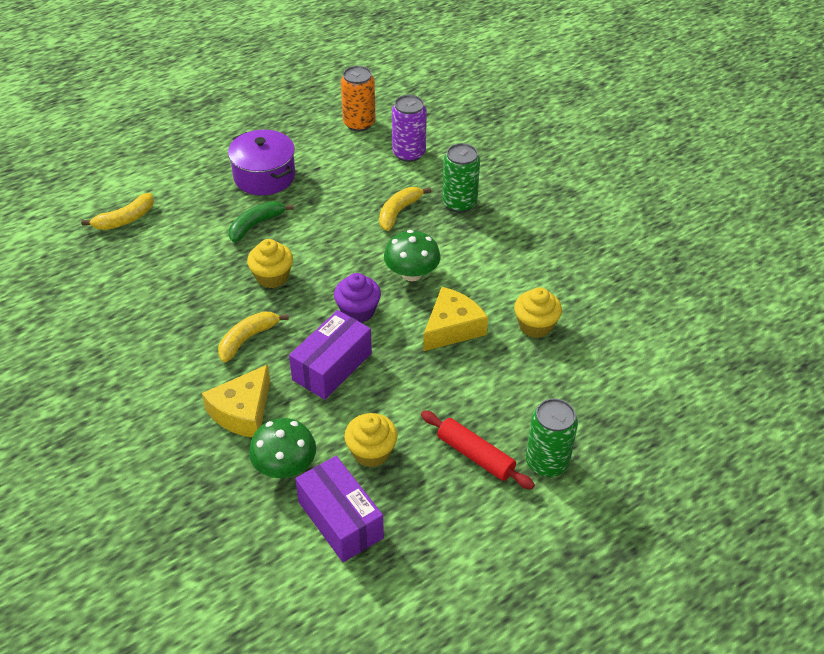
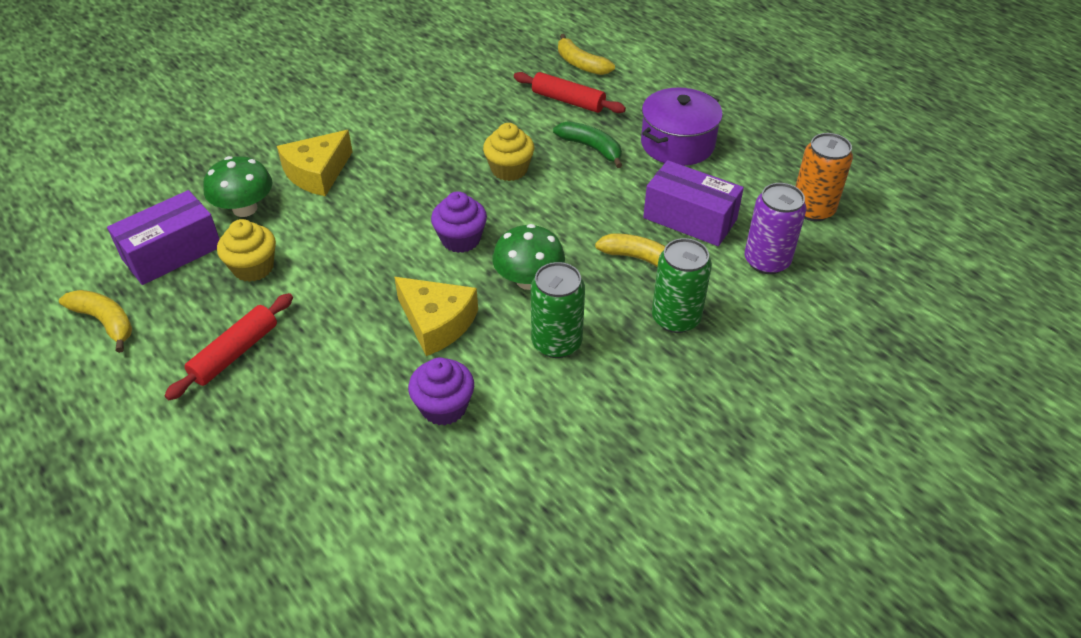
camera: 85 degrees right, 0 degrees up
(182, 233) = (568, 101): none -> red rolling pin
(243, 412) = (317, 173): yellow cheese -> yellow cheese turned 75 degrees counterclockwise
(247, 339) = (415, 164): yellow banana -> yellow banana (105, 322)
(332, 366) = (375, 227): purple box -> purple box (690, 218)
(535, 325) = (444, 407): yellow cupcake -> purple cupcake
(547, 462) = (214, 421): green can -> green can (556, 342)

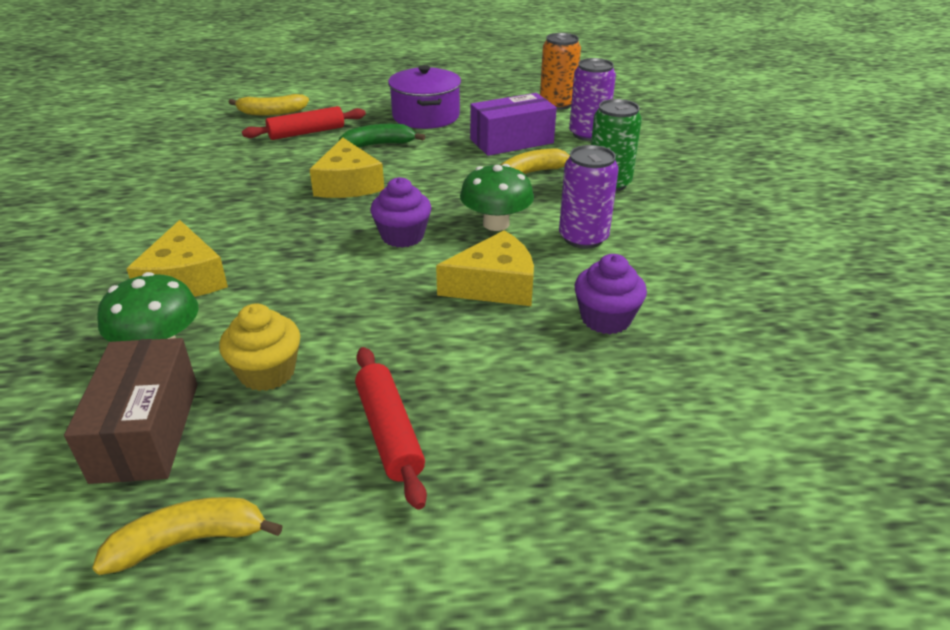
camera: 55 degrees left, 10 degrees down
(172, 253) = (146, 431): purple box -> brown box
(509, 169) = (348, 184): yellow cupcake -> yellow cheese
(556, 342) = (583, 238): green can -> purple can

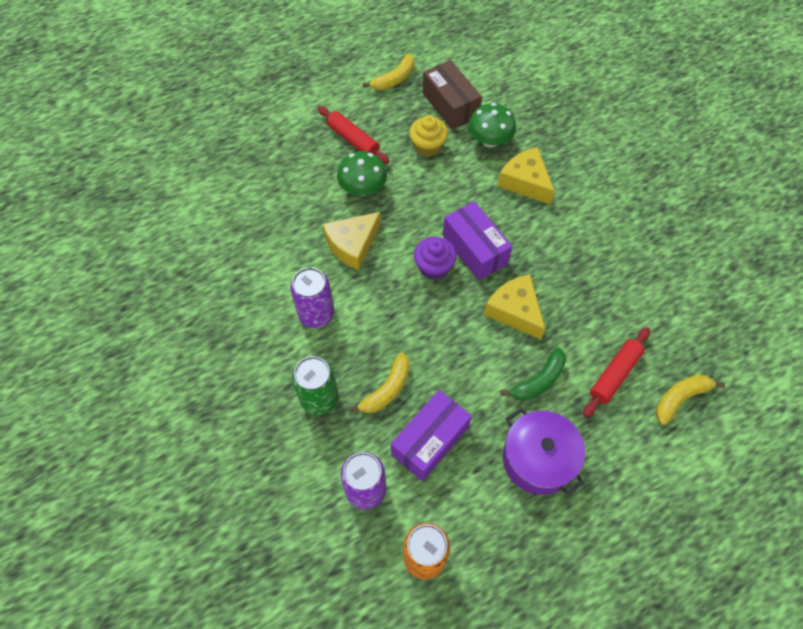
camera: 155 degrees right, 25 degrees up
(335, 237) = (474, 249): none -> purple box
(496, 224) = (381, 306): green mushroom -> green mushroom (363, 188)
(605, 319) = (280, 242): purple cupcake -> none

